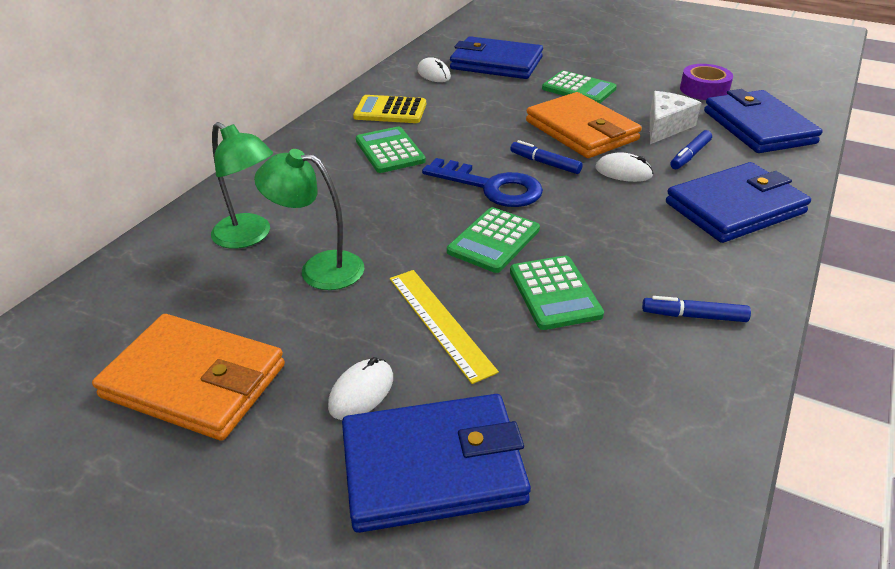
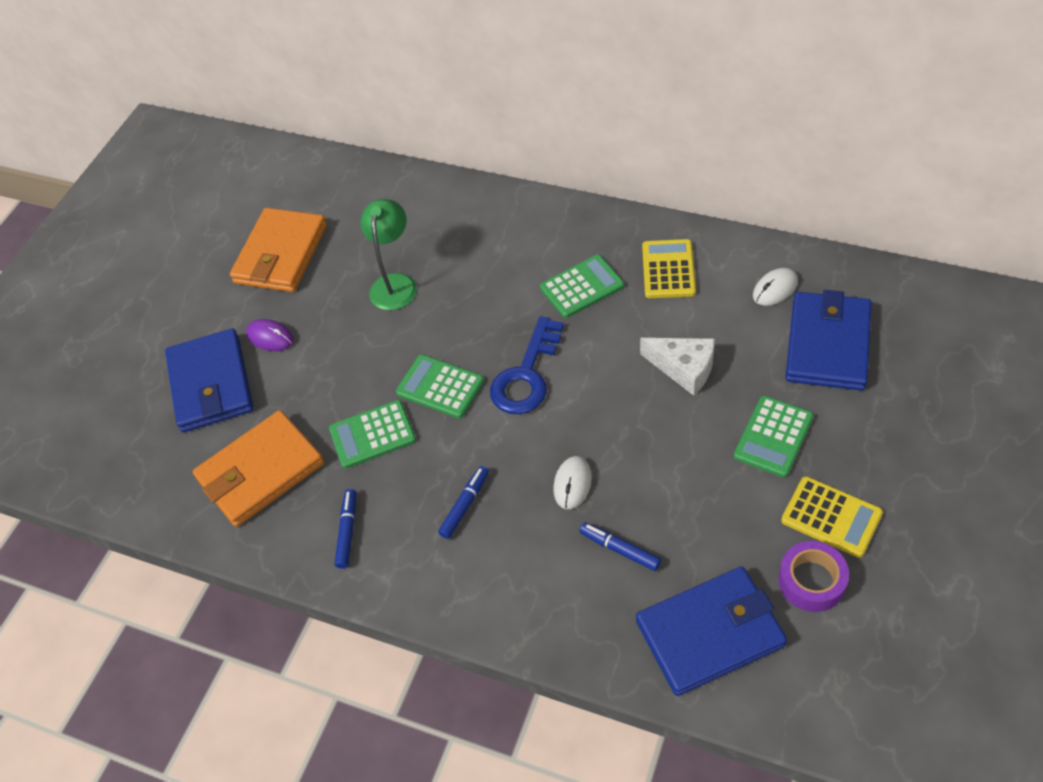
camera: 90 degrees right, 15 degrees up
(249, 236) = (432, 231): green lamp -> none
(361, 392) = (270, 337): white mouse -> purple mouse
(439, 322) = (336, 367): yellow ruler -> none
(545, 163) = (578, 414): blue marker -> blue marker (465, 505)
(581, 131) = (658, 443): orange wallet -> orange wallet (260, 471)
(650, 78) = (831, 517): none -> yellow calculator
(665, 126) = (688, 529): white cheese -> white cheese (684, 368)
(735, 208) = (514, 582): blue wallet -> none

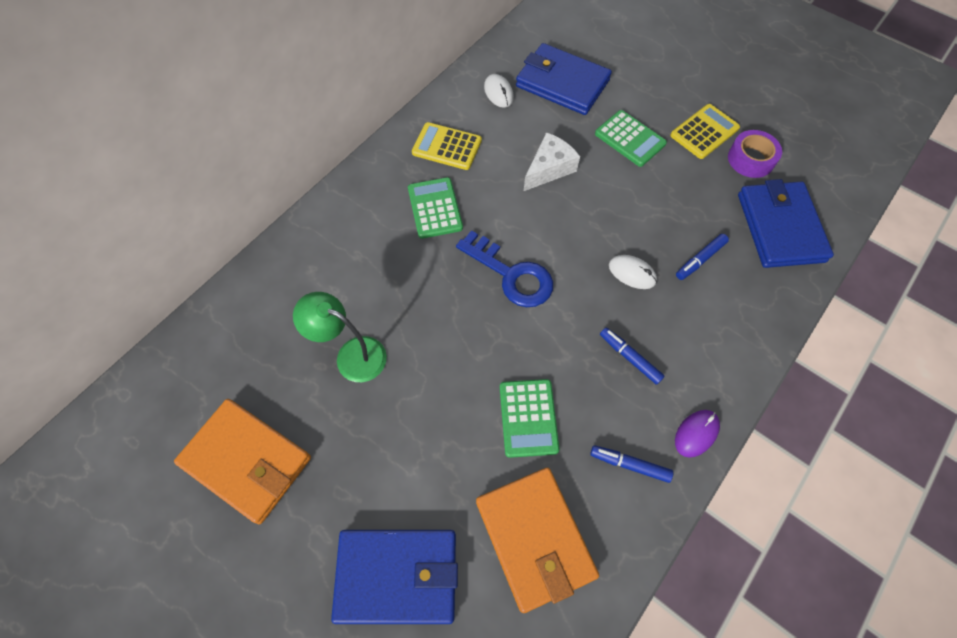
camera: 80 degrees left, 10 degrees up
(270, 337) = (361, 495): purple mouse -> purple mouse (696, 433)
(440, 387) = (496, 346): green calculator -> none

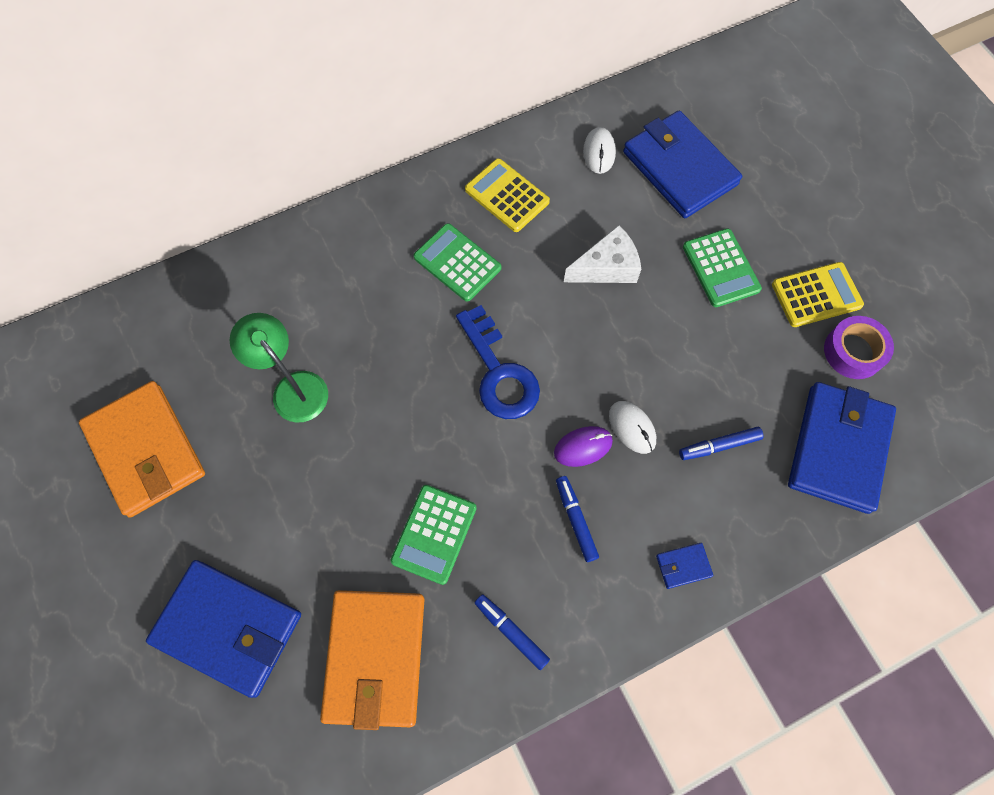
camera: 25 degrees right, 5 degrees up
(435, 208) = (457, 263): green calculator -> green calculator turned 60 degrees counterclockwise
(696, 433) = (600, 633): purple mouse -> purple mouse (583, 447)
(725, 355) = (683, 566): none -> blue wallet

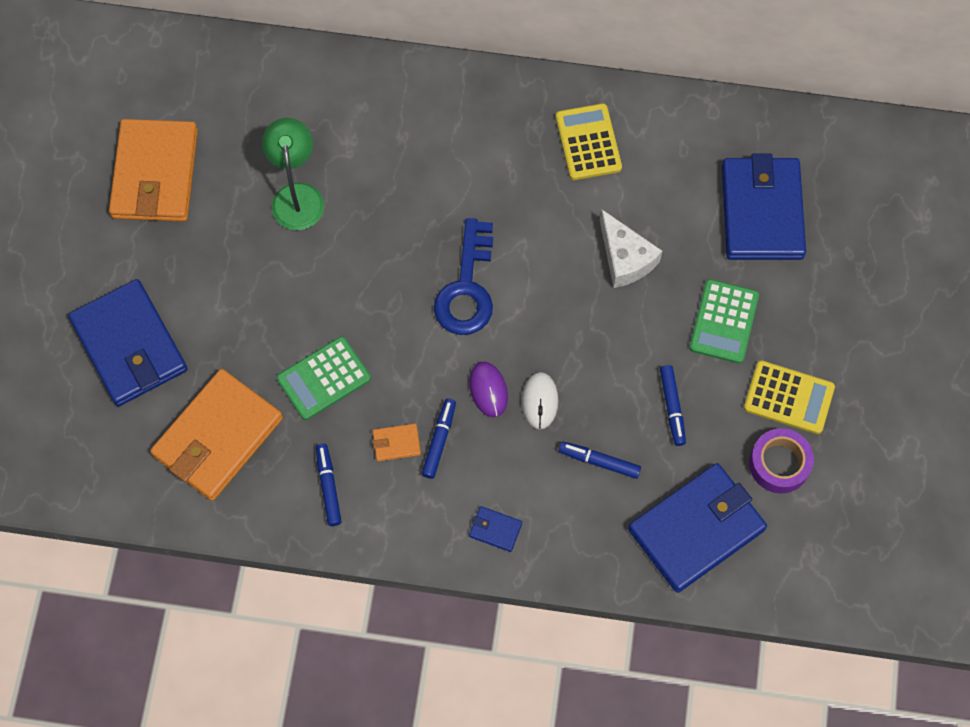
camera: 35 degrees right, 0 degrees up
(457, 263) = (501, 175): green calculator -> none
(541, 548) = (396, 443): none -> orange wallet
(583, 447) = (488, 390): purple mouse -> purple mouse turned 60 degrees clockwise
(599, 152) = (701, 153): white mouse -> none
(607, 267) = (625, 258): white cheese -> white cheese turned 45 degrees clockwise
(738, 361) = (672, 407): none -> blue marker

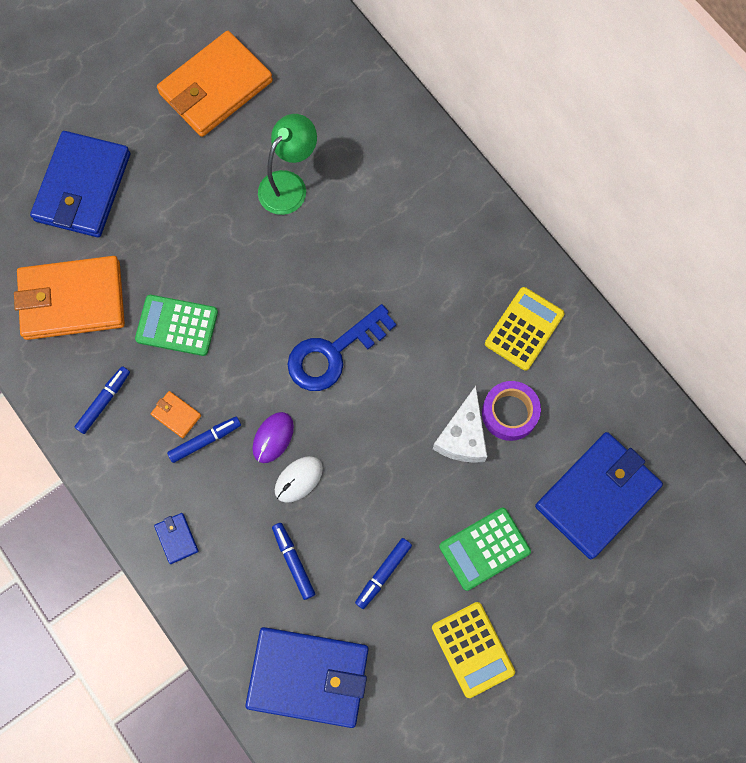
camera: 45 degrees right, 5 degrees up
(779, 464) = (415, 690): purple tape -> purple tape (509, 413)

